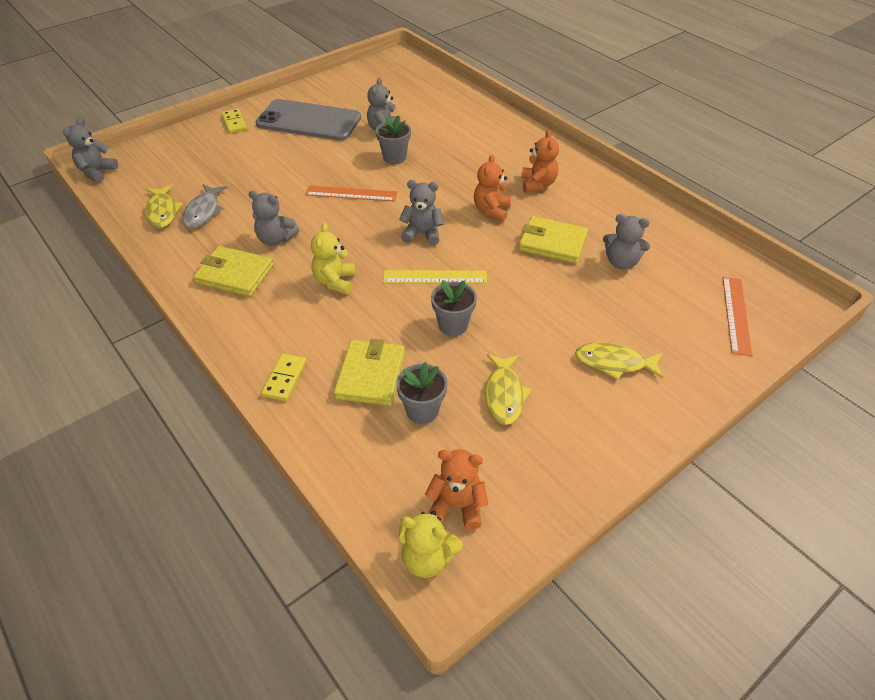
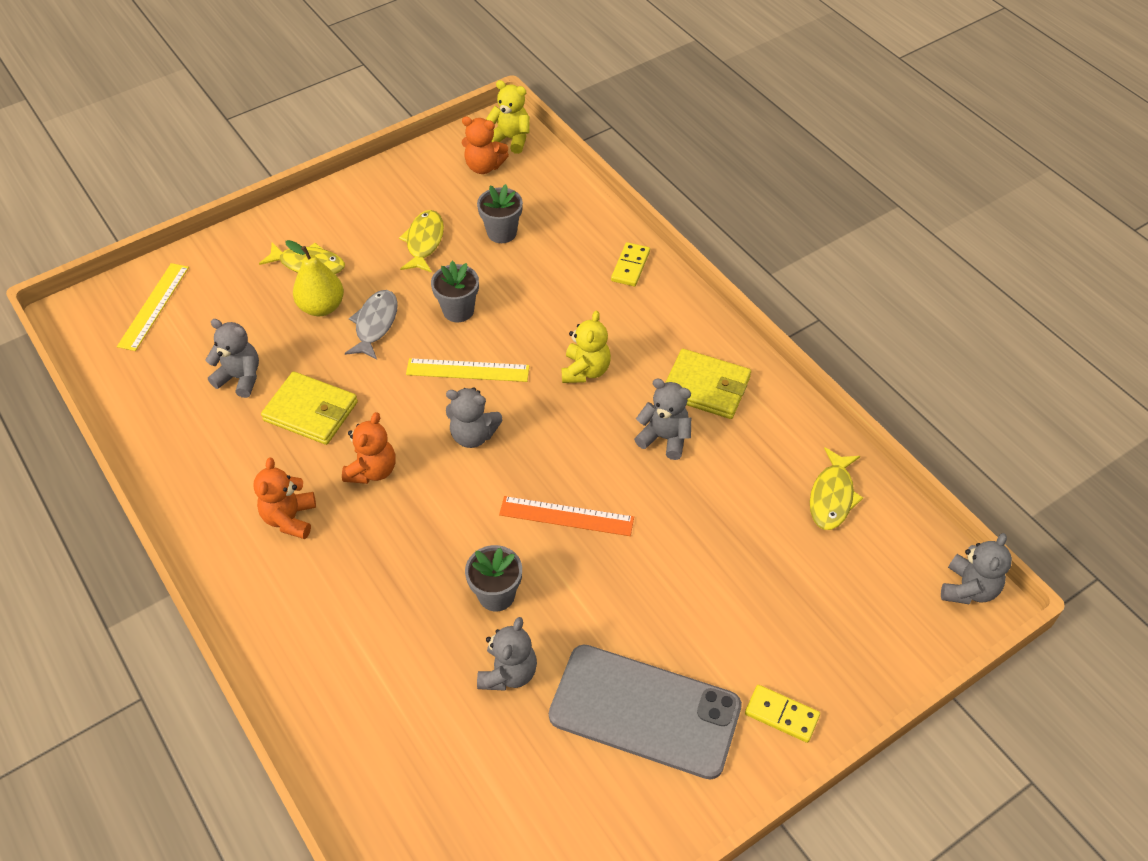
camera: 175 degrees left, 5 degrees up
(162, 212) = (832, 496): yellow fish -> yellow fish turned 150 degrees counterclockwise
(203, 211) = (774, 493): grey fish -> grey fish (375, 324)
(234, 123) = (781, 715): yellow domino -> yellow domino turned 45 degrees counterclockwise
(371, 375) = (547, 265): yellow wallet -> none
(581, 322) = (322, 307): none -> yellow pear
(736, 315) = (153, 306): orange ruler -> yellow ruler

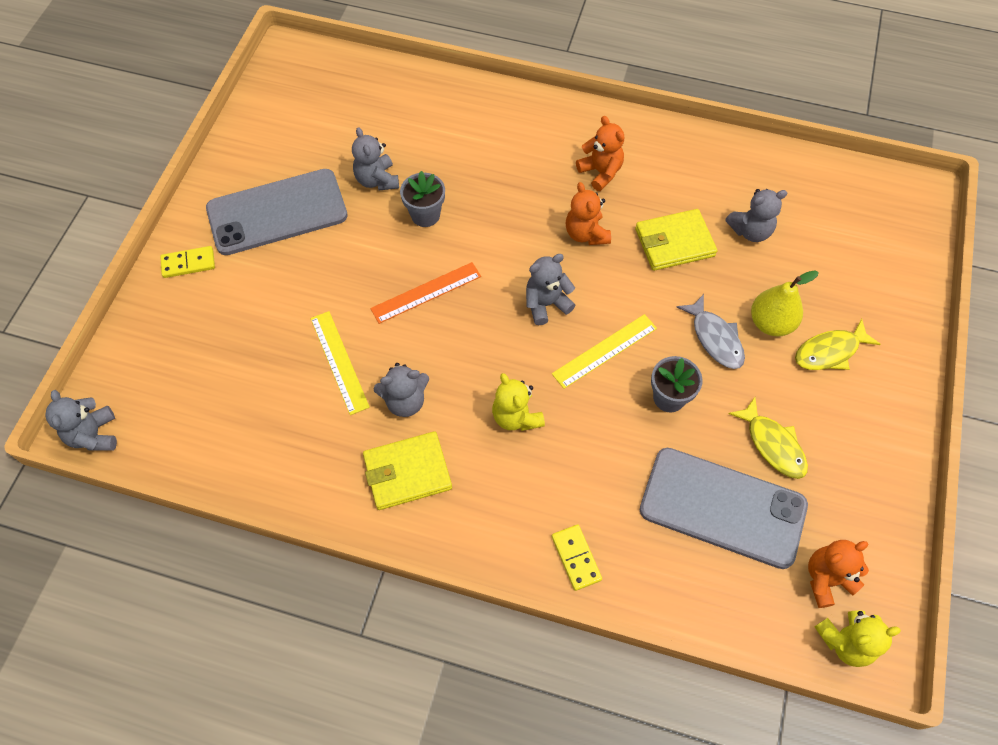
camera: 140 degrees right, 10 degrees up
(153, 306) = (882, 236): yellow ruler -> yellow ruler (339, 362)
(502, 233) = (722, 507): grey flower pot -> grey phone
(832, 496) = (240, 442): yellow fish -> none

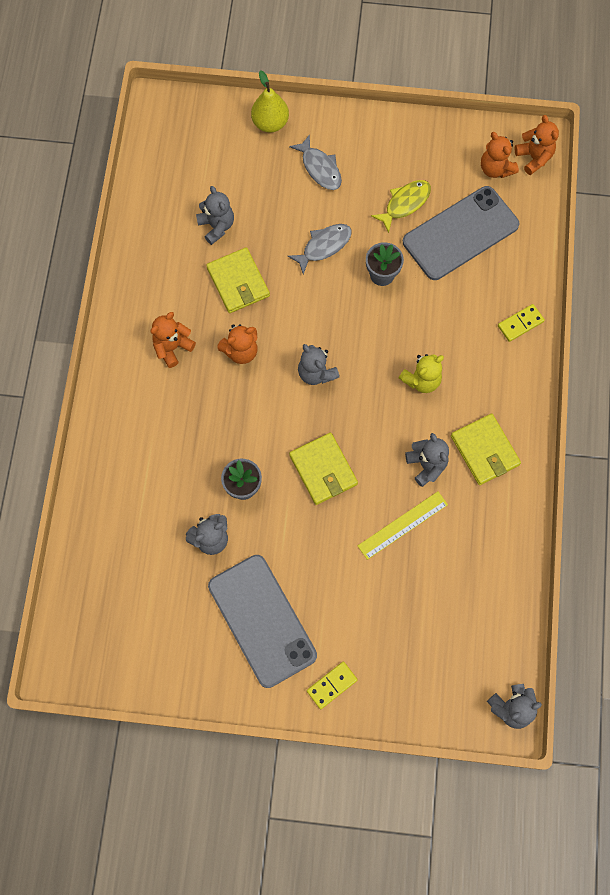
camera: 100 degrees left, 10 degrees up
(188, 263) = (331, 685): yellow domino -> yellow domino turned 75 degrees clockwise
(426, 292) = (323, 470): orange ruler -> yellow wallet
(604, 350) = (351, 324): yellow ruler -> none
(722, 507) = (460, 233): grey phone -> grey phone turned 45 degrees clockwise
(770, 323) = (302, 208): yellow pear -> yellow pear (270, 123)
(830, 351) = (320, 168): yellow fish -> grey fish
(845, 641) = (534, 158): yellow teddy bear -> orange teddy bear

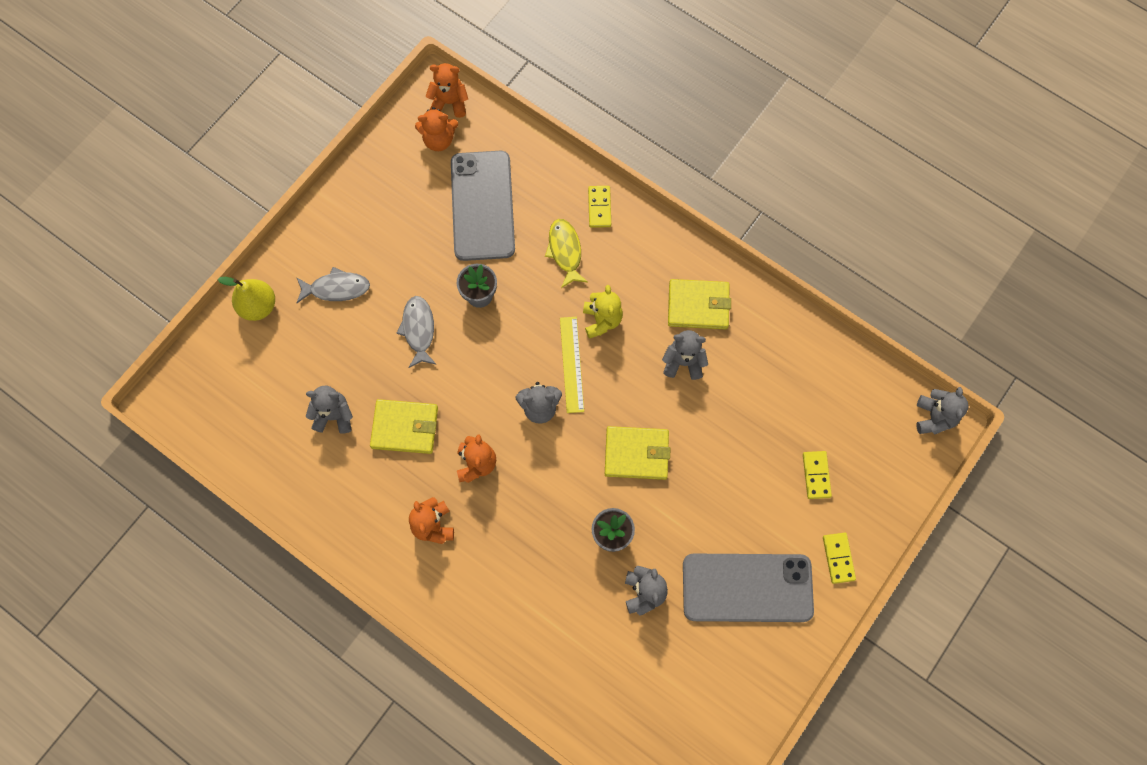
camera: 60 degrees left, 0 degrees up
(394, 629) = (816, 475): none -> yellow domino
(402, 525) = (726, 414): yellow ruler -> yellow ruler (571, 364)
(405, 204) = (422, 235): yellow fish -> yellow fish (565, 251)

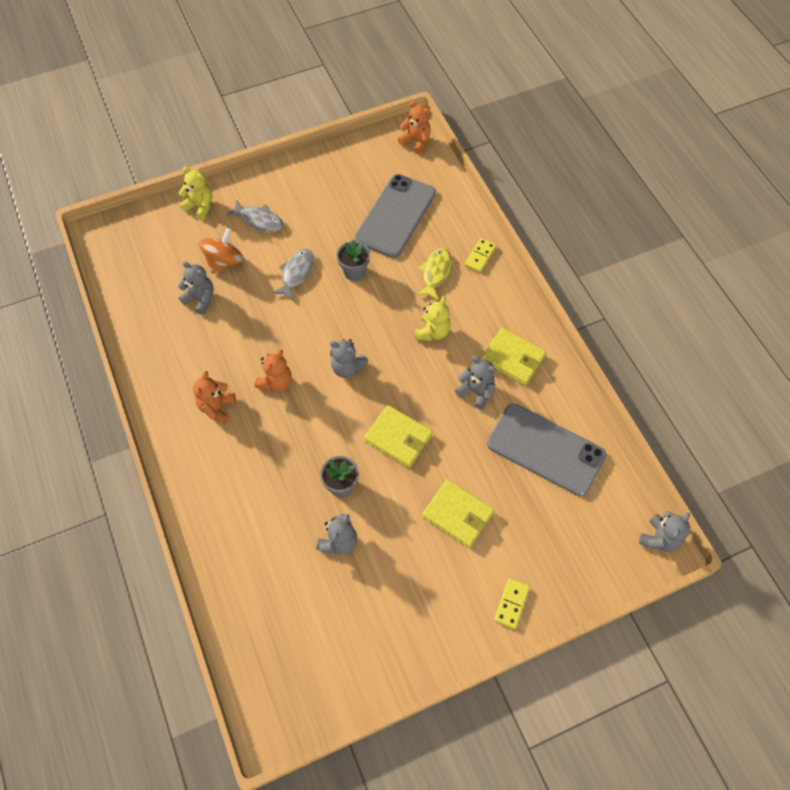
camera: 30 degrees right, 10 degrees down
(258, 306) = (200, 206): yellow pear -> yellow teddy bear
(330, 358) = (224, 261): none -> orange spinning top
(405, 427) = (242, 332): yellow wallet -> yellow wallet (457, 514)
(439, 140) = (393, 161): orange teddy bear -> none
(571, 364) = (390, 350): yellow ruler -> none
(747, 587) = (422, 584): grey phone -> grey phone (545, 449)
(816, 475) = (531, 529): yellow domino -> none

